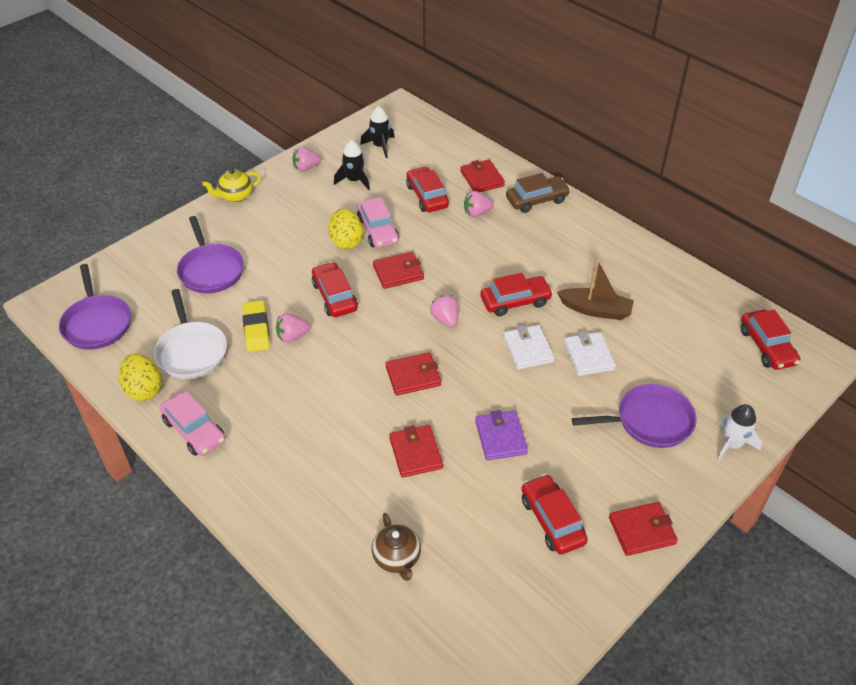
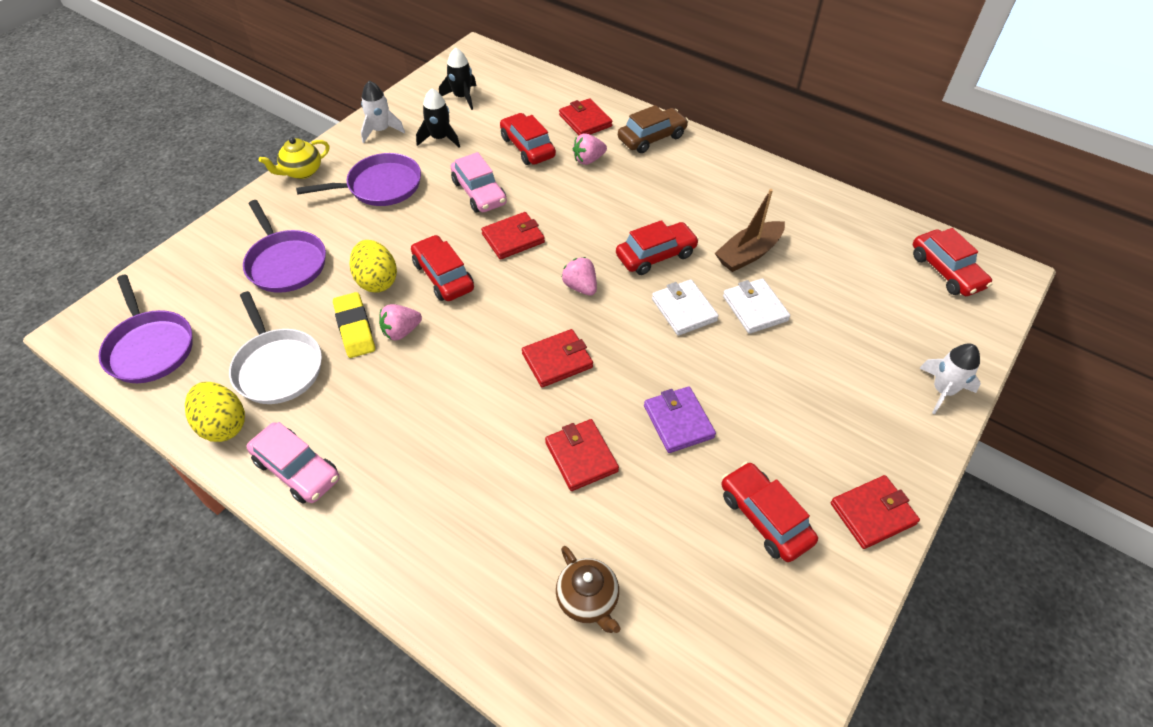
camera: 10 degrees left, 5 degrees up
(306, 168) = (381, 130): pink strawberry -> white rocket
(346, 241) = (444, 209): yellow egg -> yellow egg (377, 281)
(595, 310) = (748, 254): brown boat -> brown boat turned 135 degrees clockwise
(649, 421) = (844, 376): purple pan -> purple pan (380, 186)

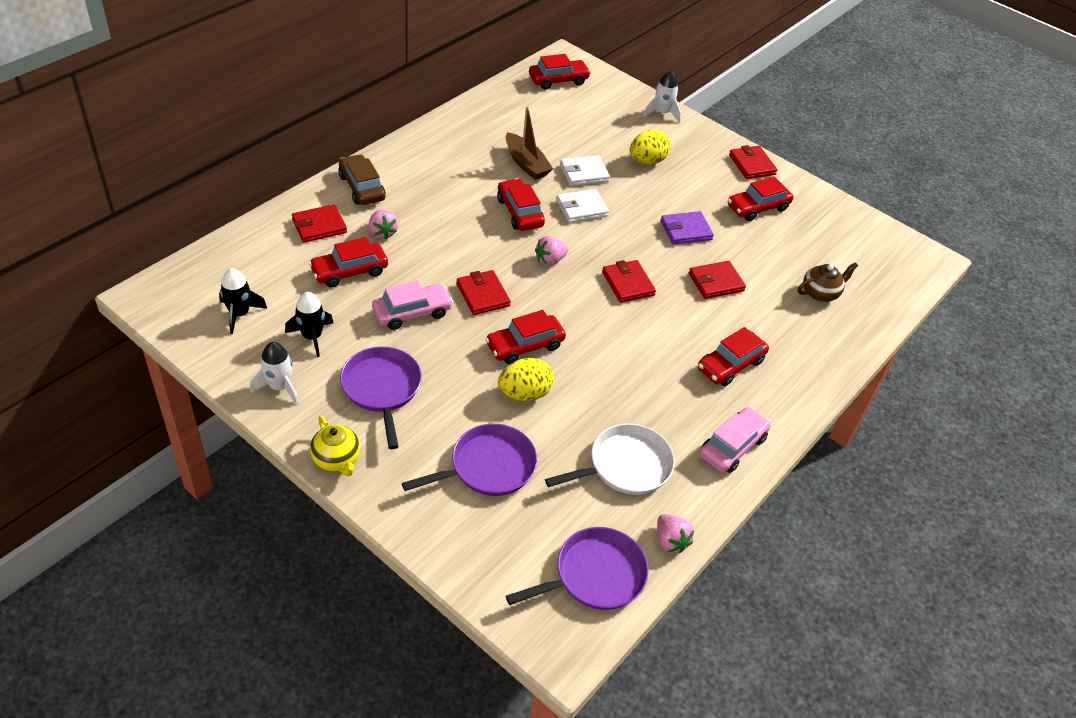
camera: 90 degrees left, 5 degrees down
(223, 425) = (689, 502): yellow egg -> yellow egg (647, 161)
(355, 328) = (583, 410): yellow eraser -> none
(401, 331) = (590, 377): pink strawberry -> pink strawberry (670, 541)
(429, 471) = (730, 365): none -> red car

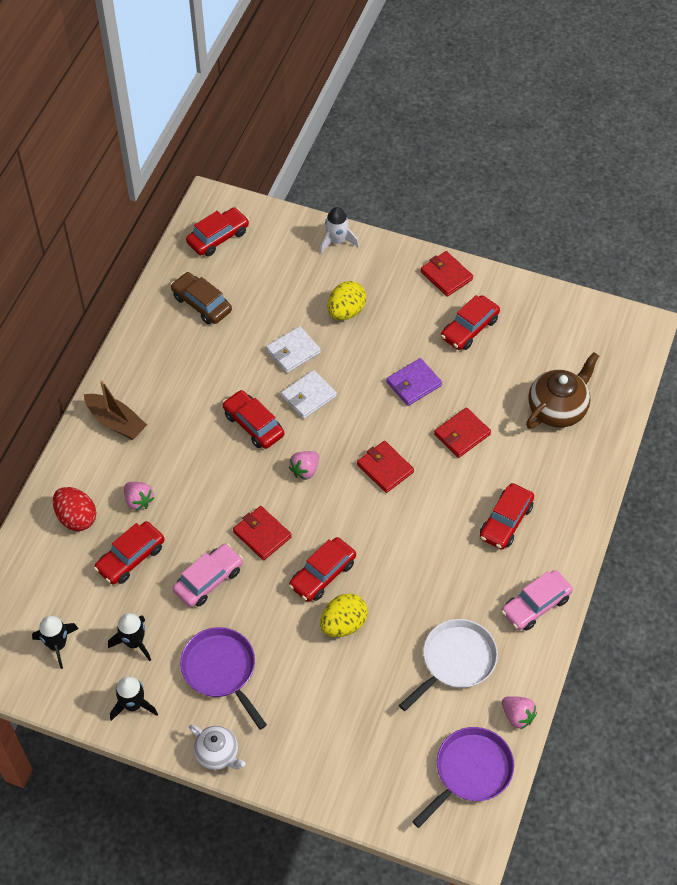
camera: 15 degrees left, 10 degrees up
(279, 387) = (133, 705): white rocket -> black rocket
(319, 226) = (76, 518): red wallet -> red egg
(337, 459) = (218, 754): yellow teapot -> white teapot
(361, 187) = (92, 455): brown car -> brown car (201, 304)
(488, 467) = (344, 709): purple pan -> none
(526, 164) = (233, 362): brown boat -> brown boat (116, 422)
(732, 446) = (535, 605): pink car -> pink car turned 150 degrees counterclockwise
(820, 293) = (557, 409): brown teapot -> brown teapot, size x1.57

